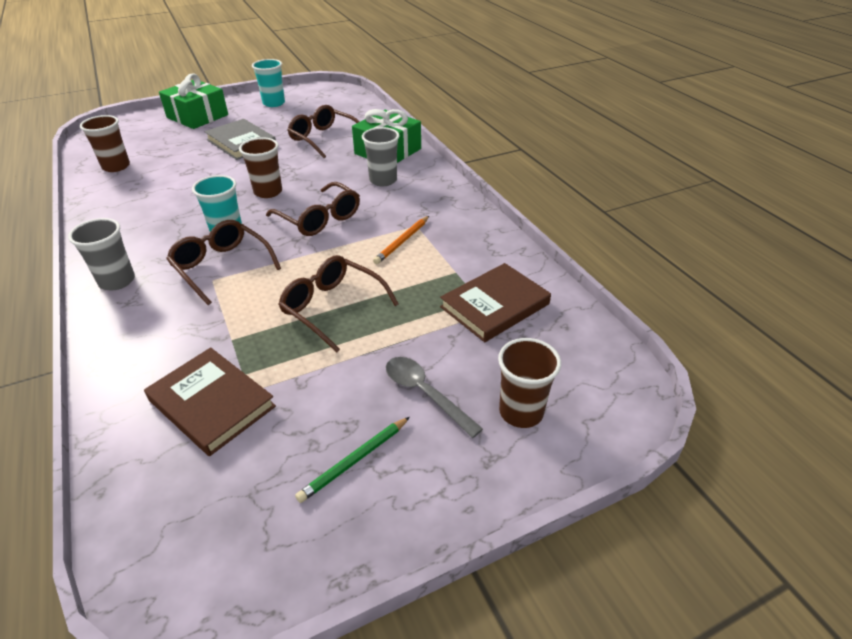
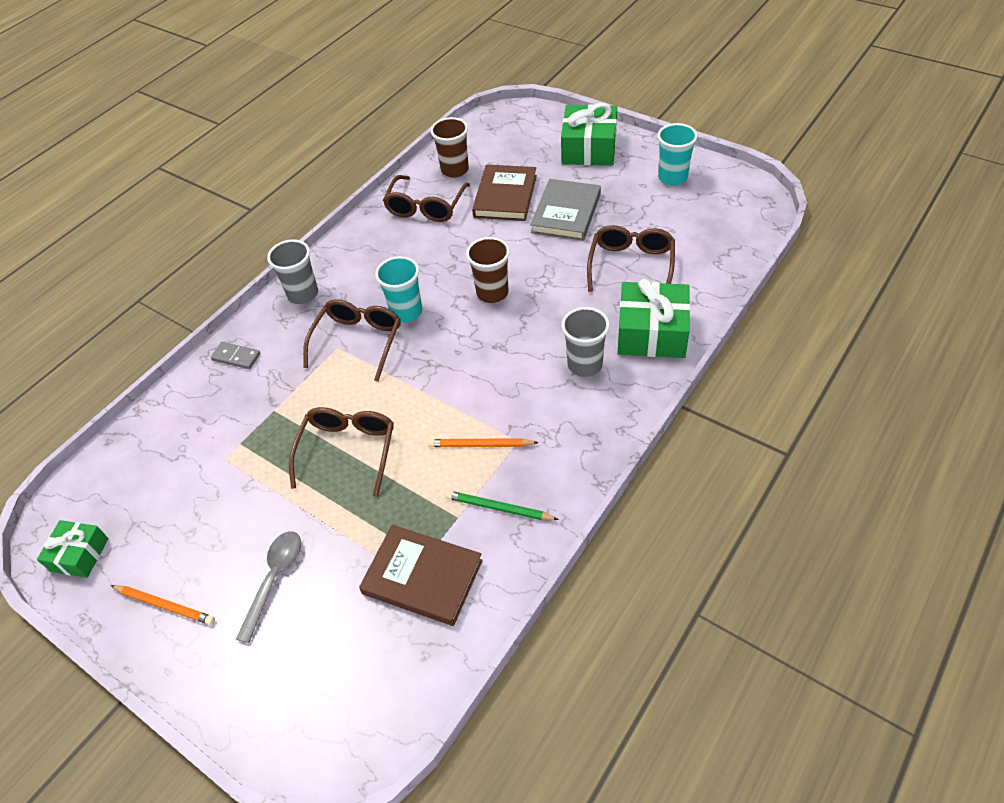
camera: 65 degrees right, 10 degrees up
(128, 347) = (236, 357): none -> grey domino
(212, 403) = (203, 445): brown book -> brown book (505, 196)
(241, 565) = (79, 555): none -> green gift
(320, 219) = (474, 359): brown glasses -> brown glasses (426, 207)
(354, 460) = (185, 569): green pencil -> green pencil (499, 508)
(386, 490) = (165, 605): none -> orange pencil
(521, 412) = (284, 665): brown cup -> none

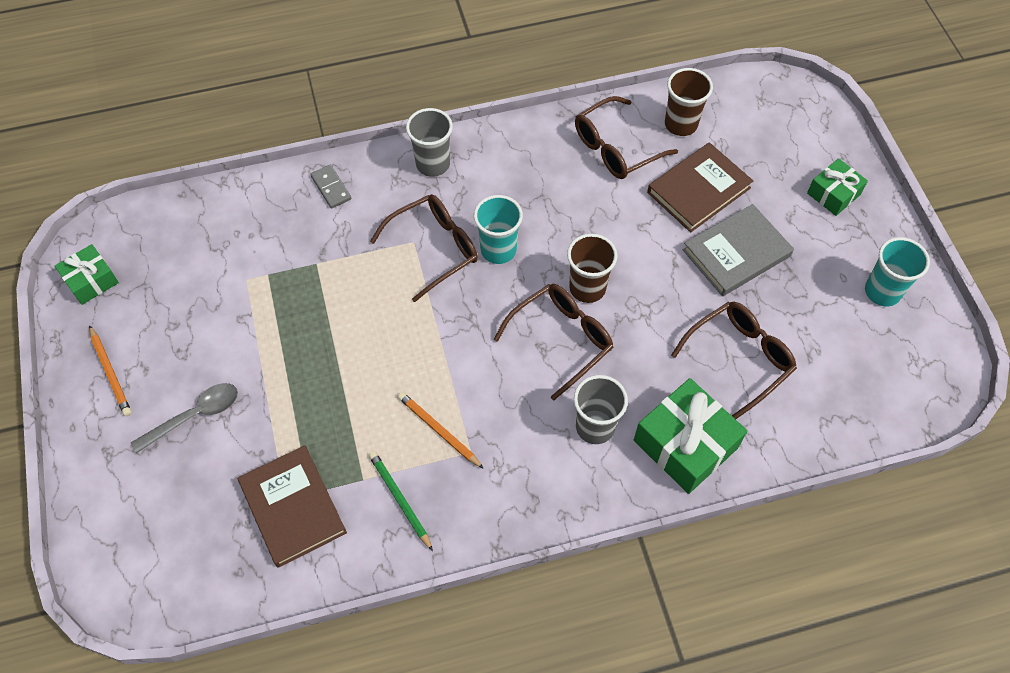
camera: 35 degrees right, 10 degrees up
(348, 450) = (337, 348): brown glasses -> brown glasses (562, 339)
(589, 148) = (833, 194): green gift -> green gift, size x0.59

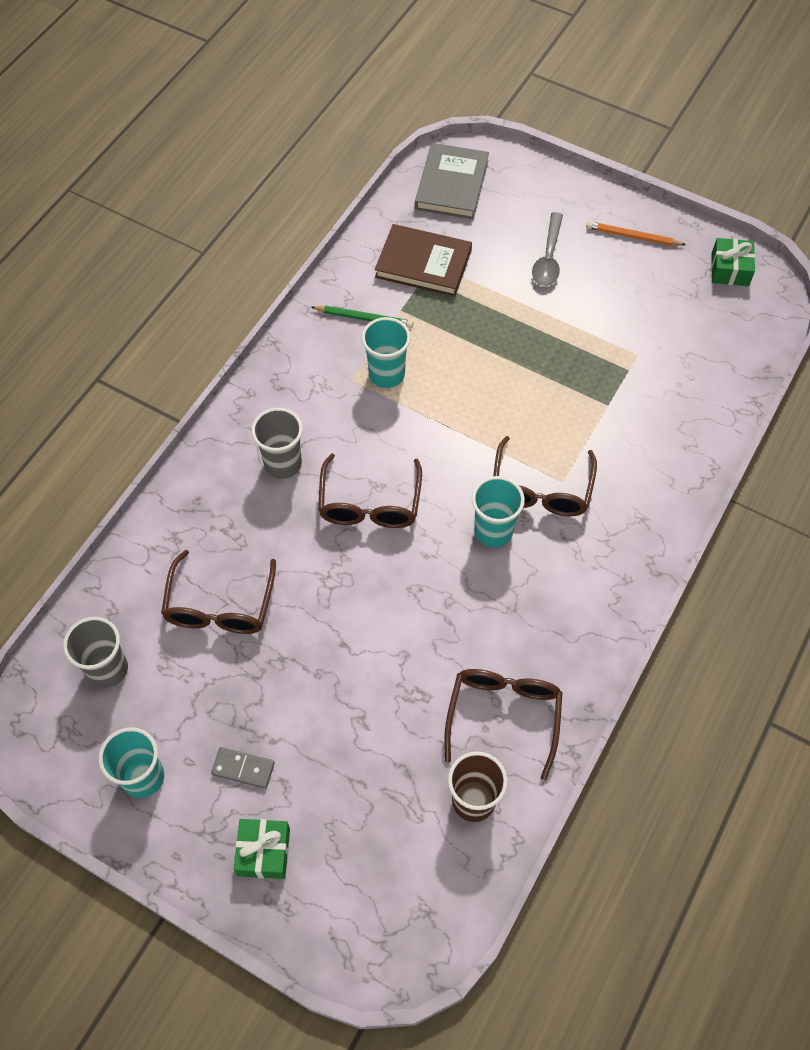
camera: 135 degrees right, 0 degrees up
(331, 188) = (676, 467): grey domino -> grey domino (243, 768)
(433, 164) = (630, 557): grey cup -> grey cup (107, 669)
(439, 430) = (386, 374): orange pencil -> turquoise cup
(587, 288) = (392, 560): brown cup -> none
(685, 444) = (206, 505): green gift -> none
(698, 190) = (390, 738): brown book -> none
(736, 253) = (301, 702): grey book -> grey book (451, 185)

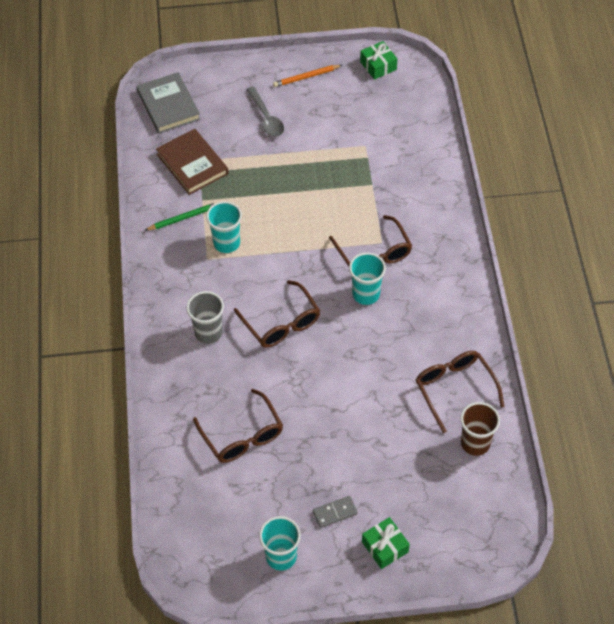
camera: 35 degrees left, 5 degrees down
(107, 669) = (206, 514): grey cup -> none
(423, 264) = (192, 164): brown book -> brown book turned 75 degrees clockwise

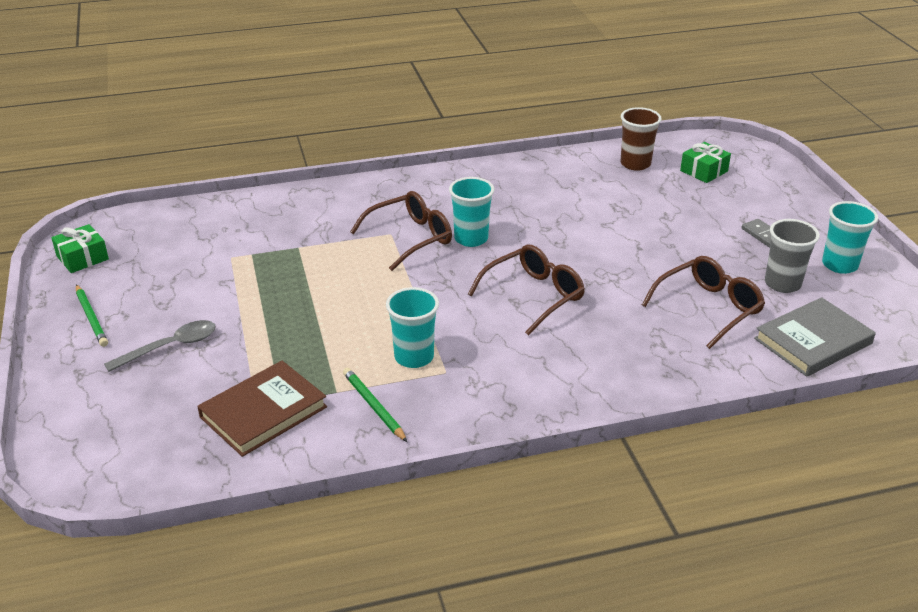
camera: 100 degrees left, 20 degrees down
(168, 105) = (129, 459): grey book -> grey book (813, 341)
(208, 332) = (570, 354): grey cup -> grey cup (782, 284)
(306, 77) = (91, 317): orange pencil -> green pencil
(385, 547) = (782, 204): green gift -> green gift (704, 171)
(454, 389) = (577, 178): brown glasses -> none

